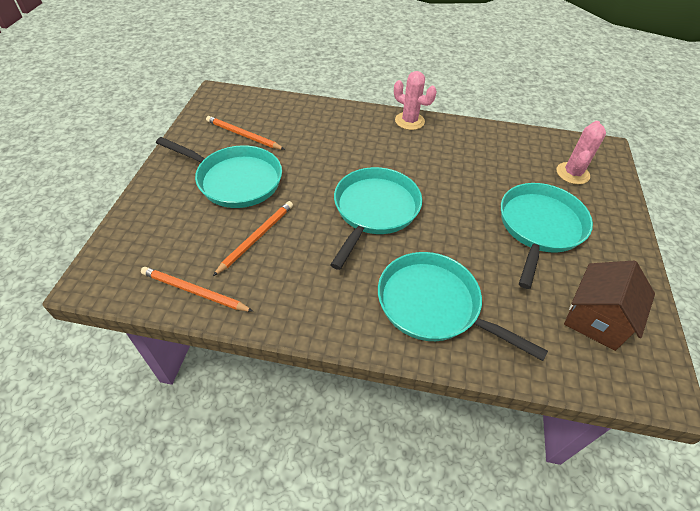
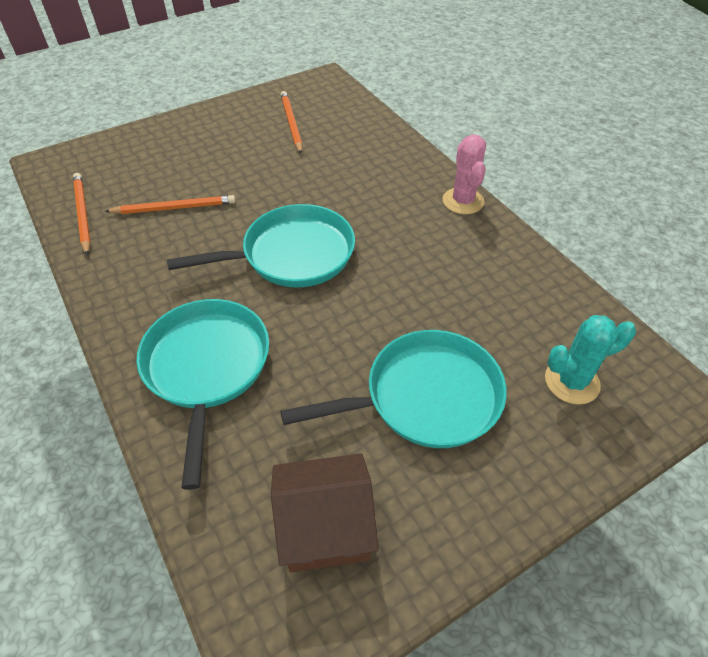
camera: 50 degrees right, 0 degrees up
(235, 180) = (229, 155): turquoise pan -> none
(572, 173) = (571, 381): pink cactus -> turquoise cactus

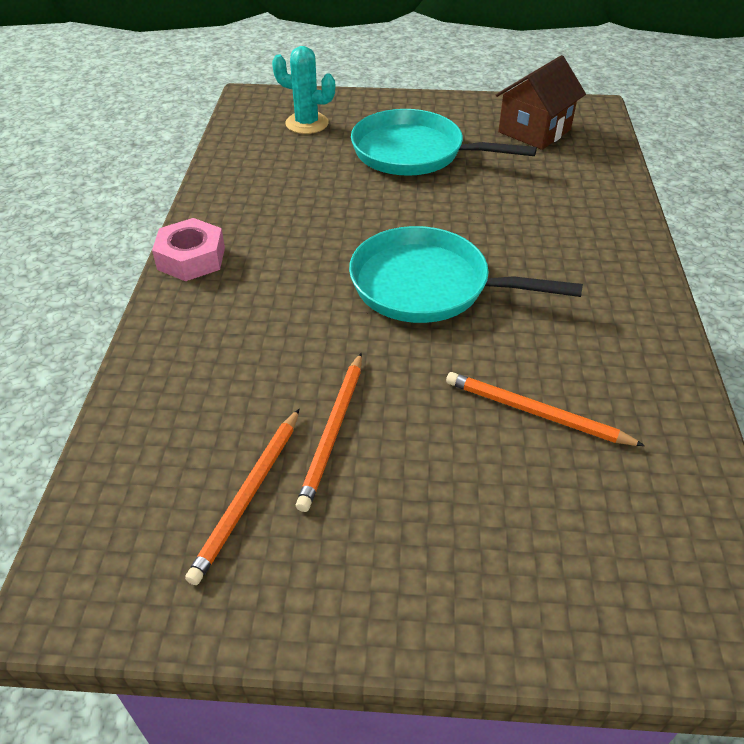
camera: 145 degrees left, 5 degrees down
(82, 214) = (680, 469): orange pencil -> orange pencil (333, 432)
(207, 367) = (573, 229): turquoise pan -> none
(325, 527) = (534, 131): brown house -> brown house turned 75 degrees counterclockwise
(463, 201) = (191, 258): pink cactus -> pink nut

